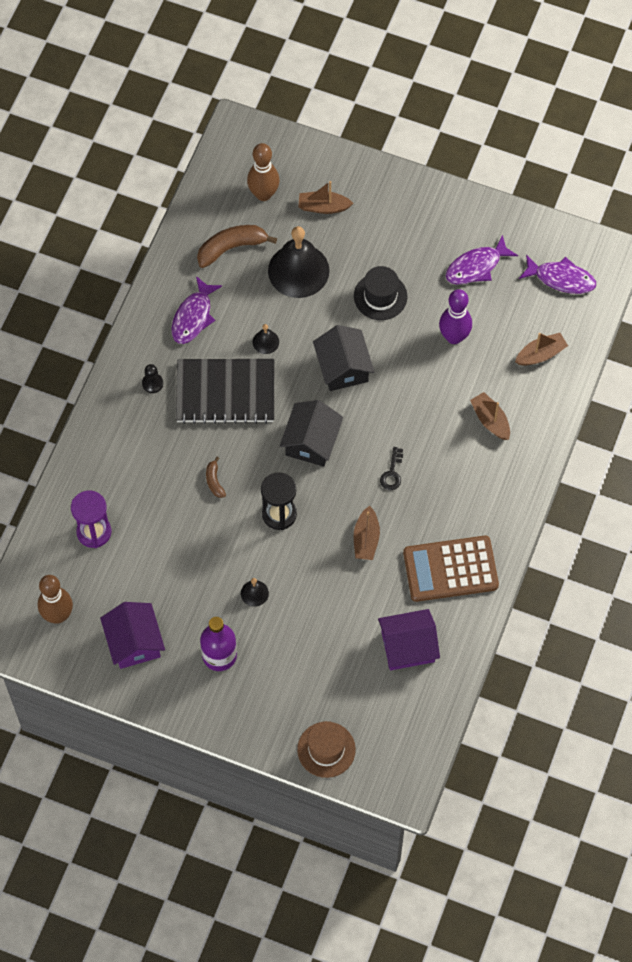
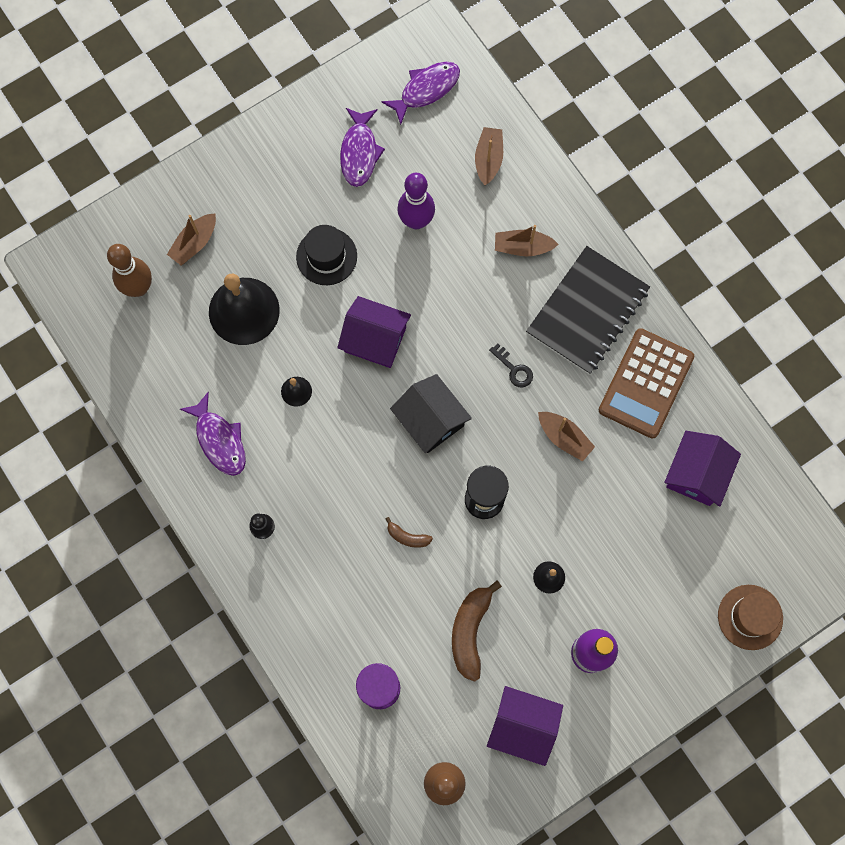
camera: 55 degrees left, 10 degrees up
(225, 392) = (322, 464): black notebook -> black notebook (587, 311)
(231, 248) = (173, 355): brown banana -> brown banana (470, 631)
(343, 367) = (375, 339): black house -> purple house

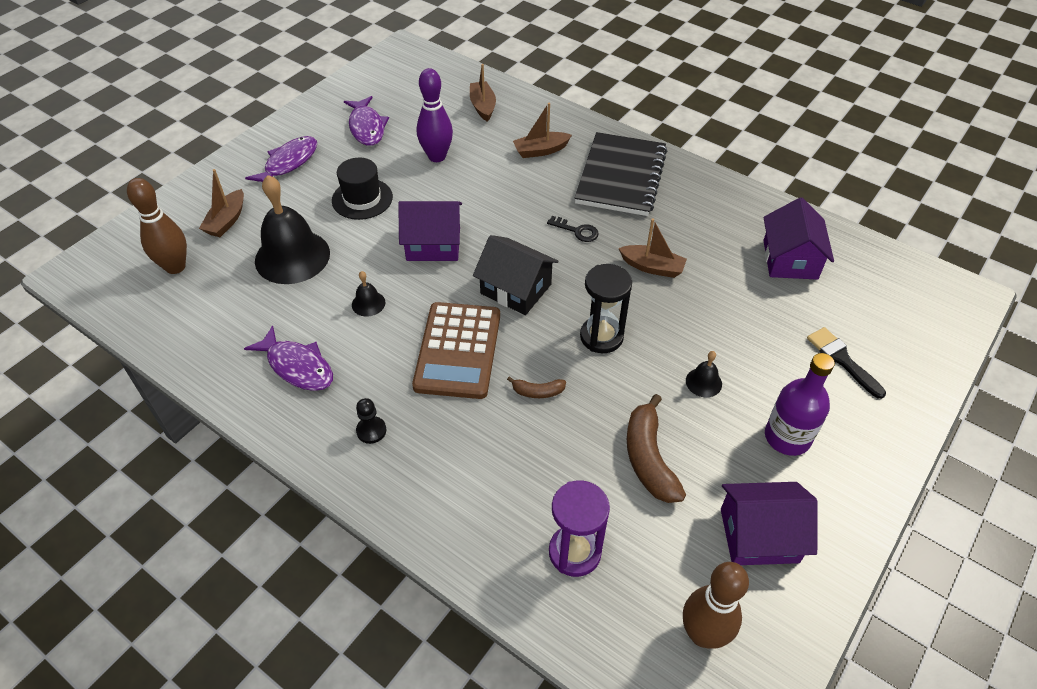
camera: 20 degrees left, 25 degrees down
(426, 90) = (410, 80): purple fish -> purple fish (289, 163)
(646, 383) = (702, 210): brown calculator -> brown calculator (458, 350)
(679, 598) = (842, 360): none -> black brush
(750, 617) = (919, 355): brown hat -> none

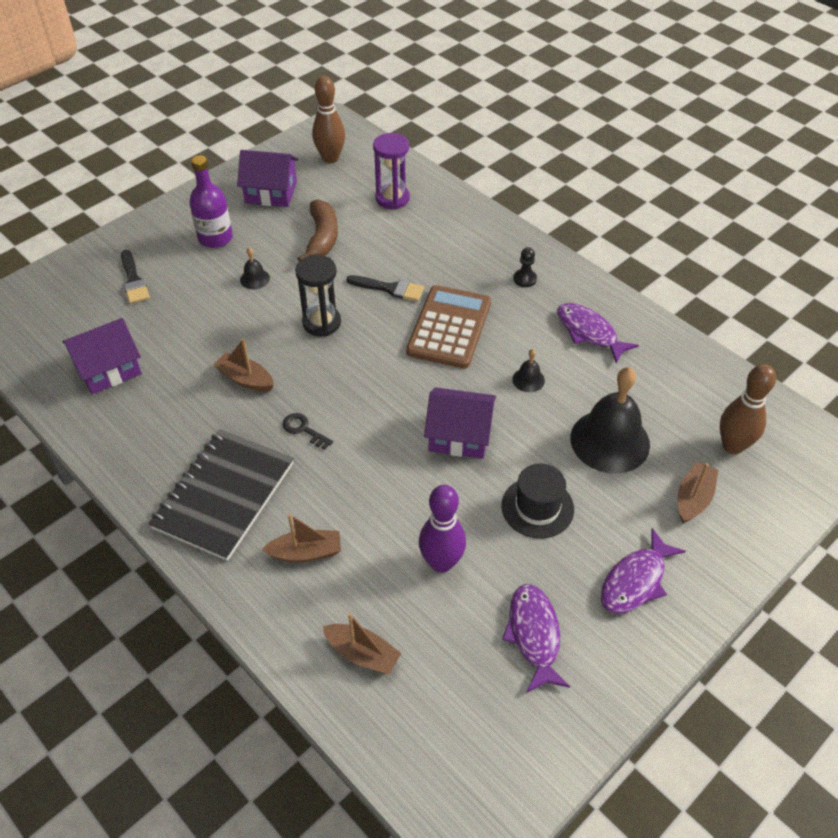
camera: 170 degrees left, 0 degrees up
(483, 106) = (362, 654): brown boat -> brown boat turned 60 degrees counterclockwise
(515, 289) = (385, 375): black house -> none
(538, 392) = (389, 288): brown banana -> black brush
(790, 259) = (108, 369): purple house -> purple house turned 45 degrees clockwise

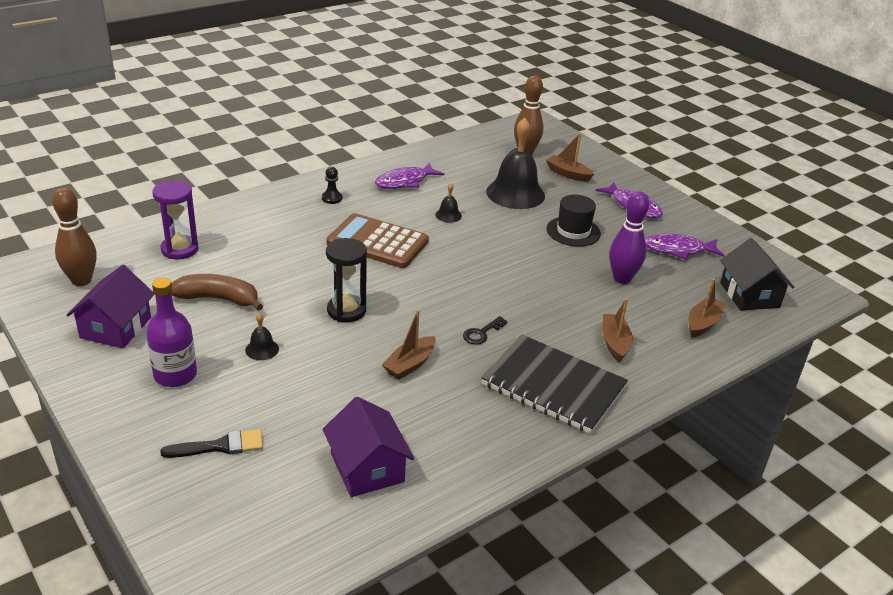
camera: 85 degrees left, 15 degrees down
(389, 288) = (314, 267): black brush -> none
(443, 723) = (749, 295): none -> black house
(459, 435) = (500, 254): purple house -> none

